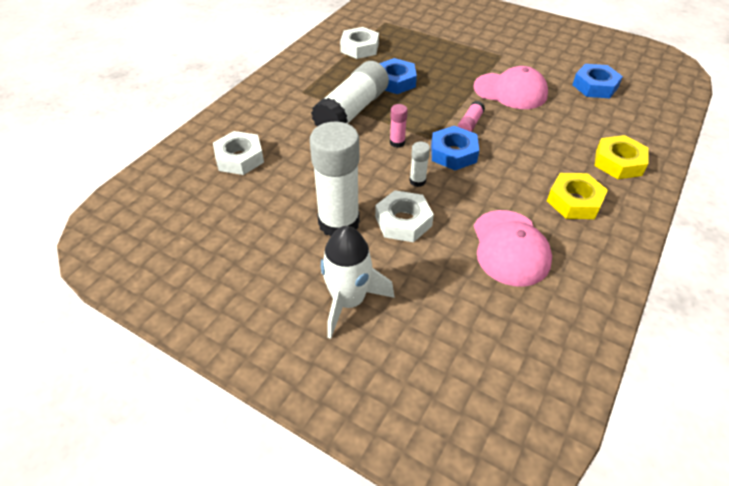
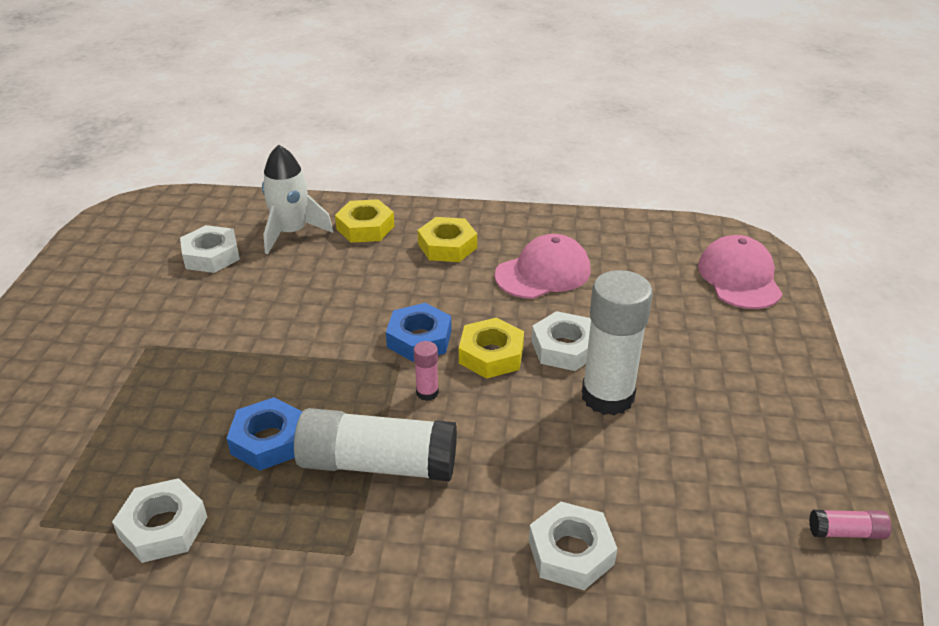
camera: 115 degrees left, 10 degrees down
(348, 301) = (698, 353): white rocket -> white rocket (292, 232)
(417, 181) = (491, 355): white glue stick -> yellow nut
(470, 124) = (348, 339): pink glue stick -> pink glue stick (846, 532)
(510, 91) = (251, 319): pink cap -> pink cap (739, 277)
(595, 86) = (211, 256): blue nut -> white nut

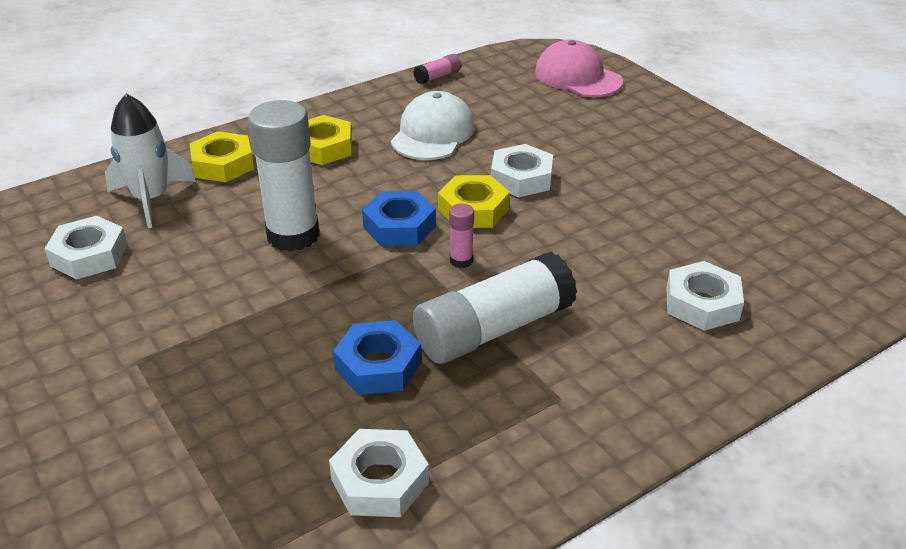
camera: 40 degrees left, 0 degrees up
(543, 273) = (433, 133): pink cap -> white cap
(607, 396) = (594, 195): white glue stick -> white glue stick (293, 235)
(846, 532) = (830, 200): pink glue stick -> pink glue stick (438, 77)

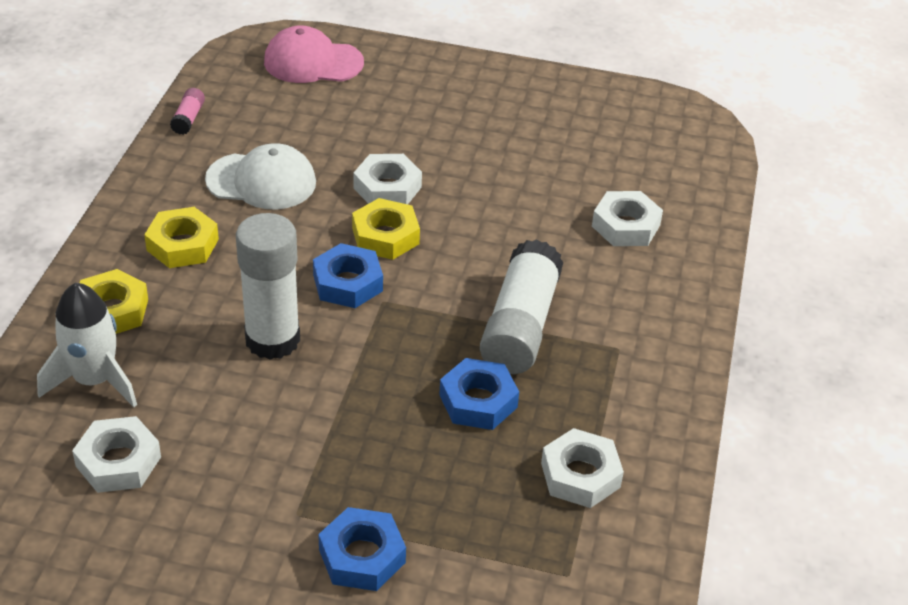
camera: 45 degrees left, 5 degrees up
(130, 421) = (362, 556): none -> blue nut
(433, 133) = (261, 181): white cap -> white cap turned 120 degrees clockwise
(461, 260) = (431, 285): pink glue stick -> none

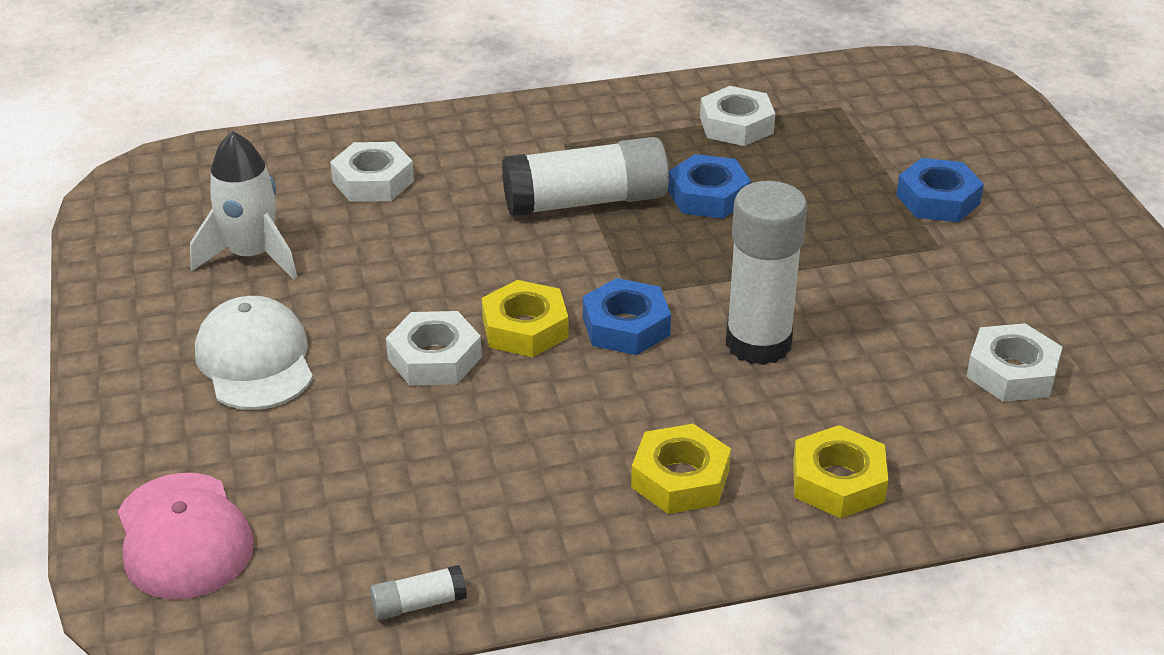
camera: 115 degrees left, 5 degrees down
(94, 380) = (942, 441): white rocket -> white rocket (251, 256)
(188, 119) = (419, 604): pink glue stick -> white glue stick
(261, 181) = (504, 466): white cap -> white cap (255, 360)

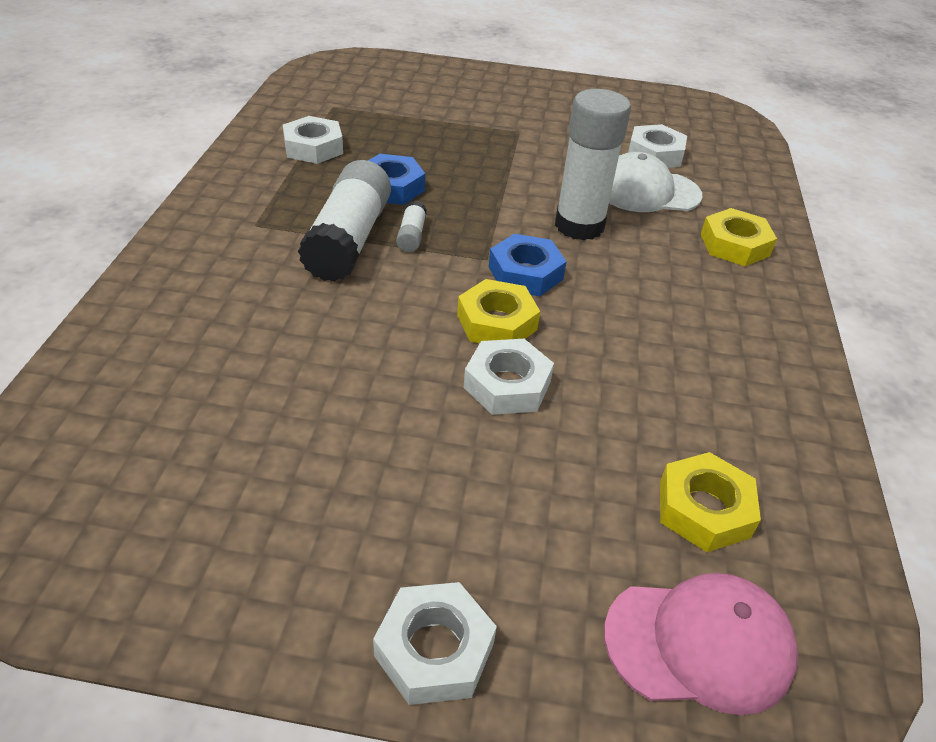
camera: 70 degrees left, 5 degrees up
(251, 256) = (252, 469): white rocket -> none
(255, 360) = (439, 512): white cap -> white cap (647, 191)
(373, 181) = (201, 345): white nut -> white nut (434, 649)
(419, 604) = (824, 486): white glue stick -> white glue stick (411, 236)
(680, 478) = (711, 305): yellow nut -> yellow nut (704, 509)
(937, 199) = (469, 114): blue nut -> none

